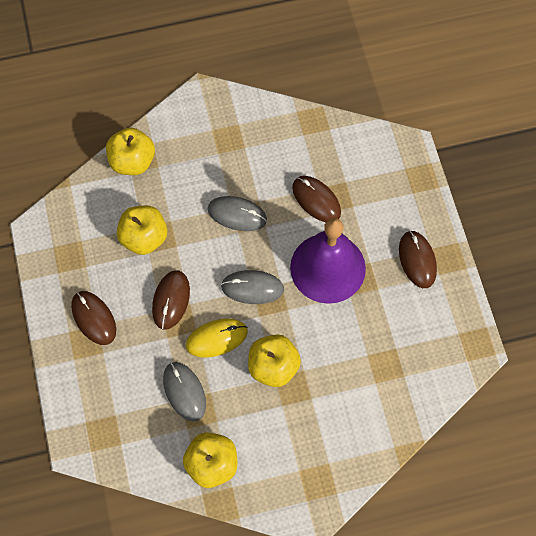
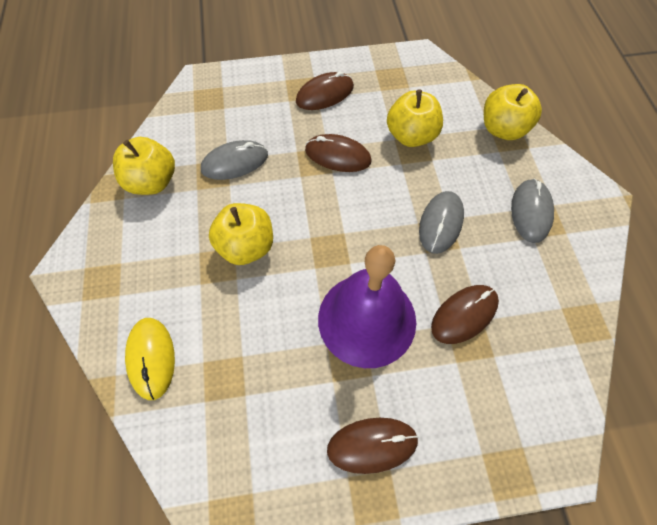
camera: 95 degrees right, 5 degrees down
(216, 338) = (289, 194): yellow mouse -> yellow mouse (151, 358)
(252, 288) = (345, 232): grey mouse -> grey mouse (530, 212)

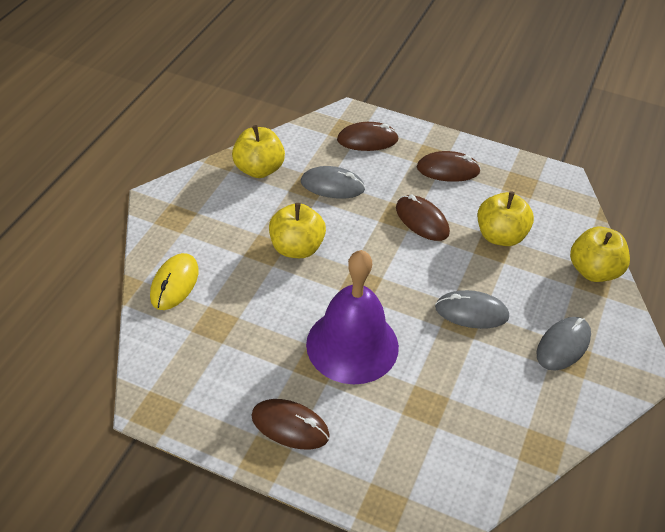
camera: 30 degrees right, 15 degrees down
(441, 223) = (471, 312): grey mouse -> grey mouse turned 45 degrees clockwise
(464, 315) = (436, 385): brown mouse -> brown mouse (367, 140)

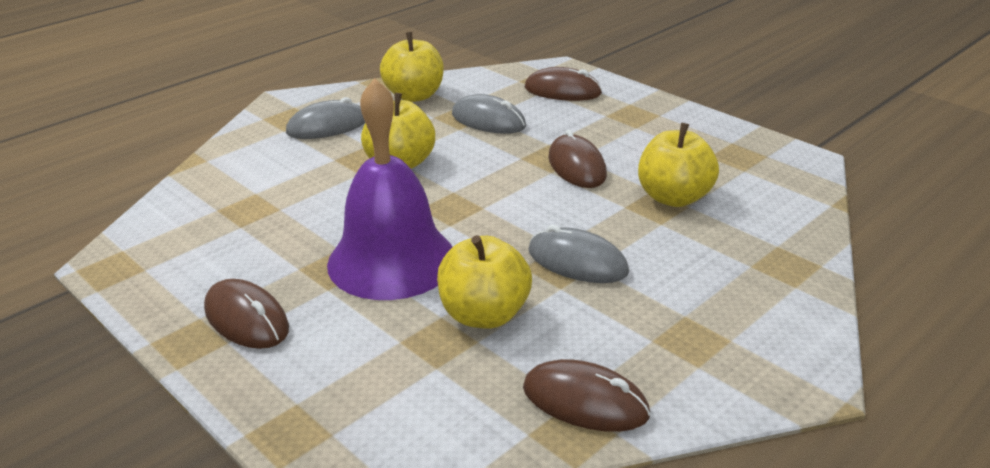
camera: 25 degrees right, 15 degrees down
(174, 283) = (237, 168): yellow mouse -> none
(448, 170) = (646, 129): brown mouse -> brown mouse (585, 401)
(563, 345) = (689, 323): grey mouse -> grey mouse (327, 126)
(593, 271) = (791, 255): yellow apple -> yellow apple (484, 315)

